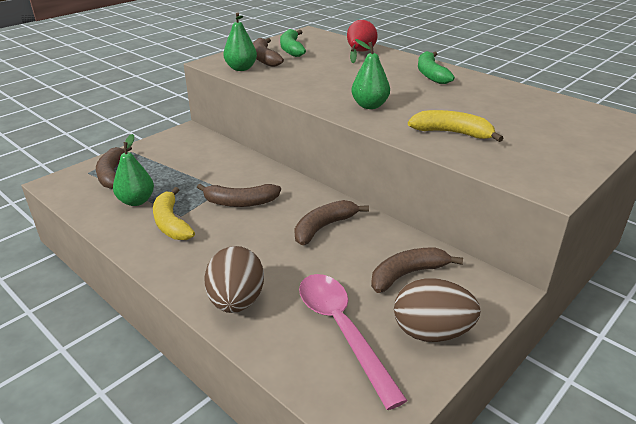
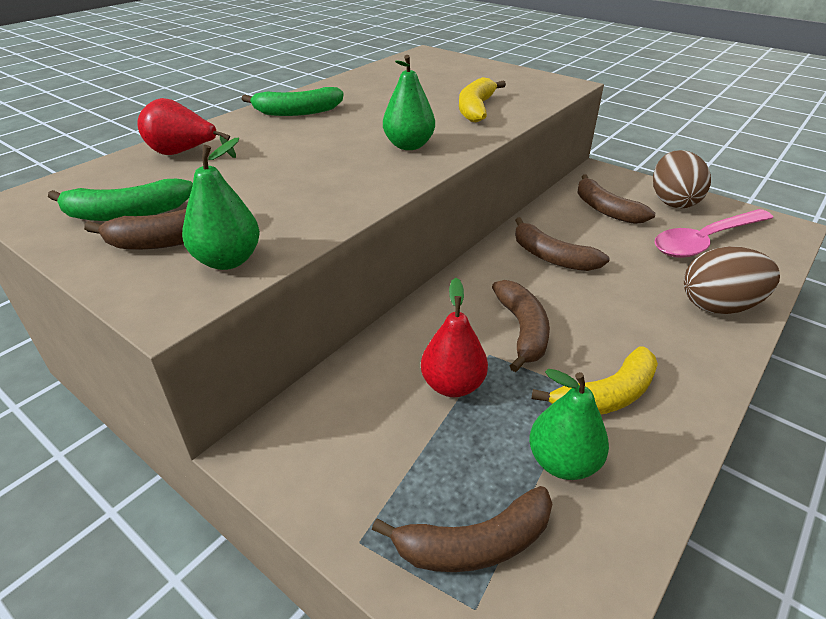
camera: 95 degrees left, 5 degrees up
(203, 175) = (453, 385): none -> red pear

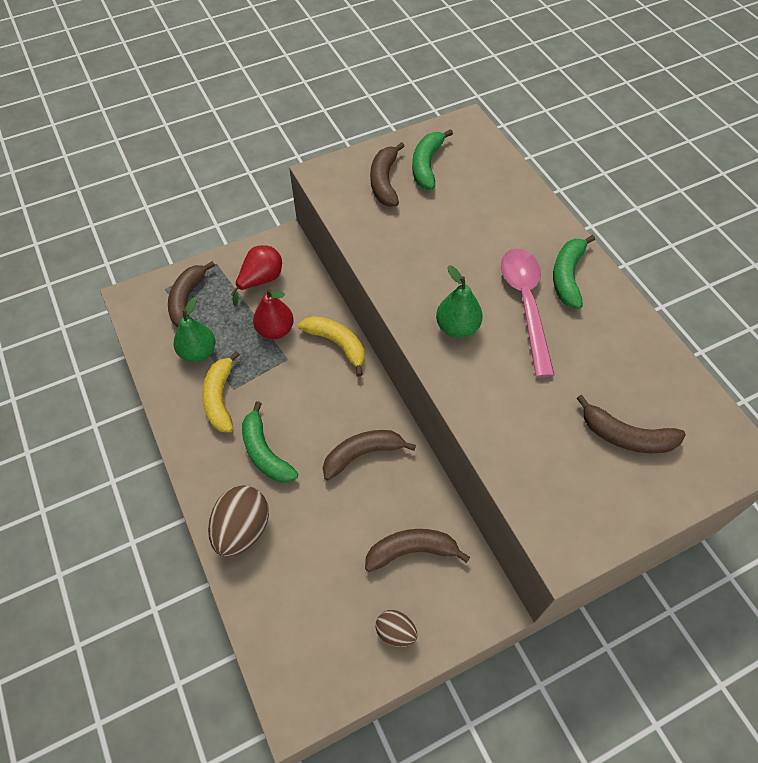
camera: 115 degrees right, 20 degrees up
(184, 153) = (507, 197): red pear -> red pear (261, 280)
(228, 260) = (348, 198): green pear -> none
(476, 109) = (520, 414): yellow banana -> yellow banana (337, 344)
(522, 330) = (296, 387): brown banana -> brown banana (626, 436)
(626, 323) = (265, 452): none -> green banana
(672, 201) = (395, 632): brown egg -> brown egg, size x0.56
(705, 241) = (318, 599): pink spoon -> pink spoon (525, 304)

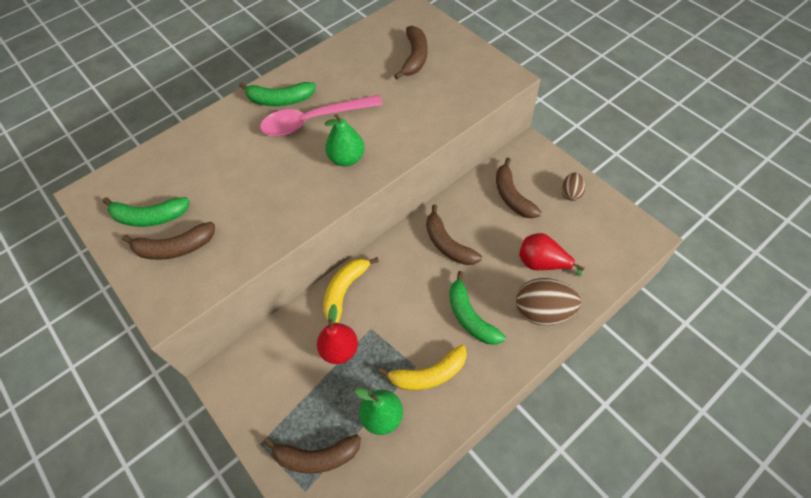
camera: 100 degrees left, 0 degrees up
(261, 280) = (279, 385): red pear -> red pear (542, 263)
(265, 452) = (470, 316): green banana -> green banana turned 105 degrees clockwise

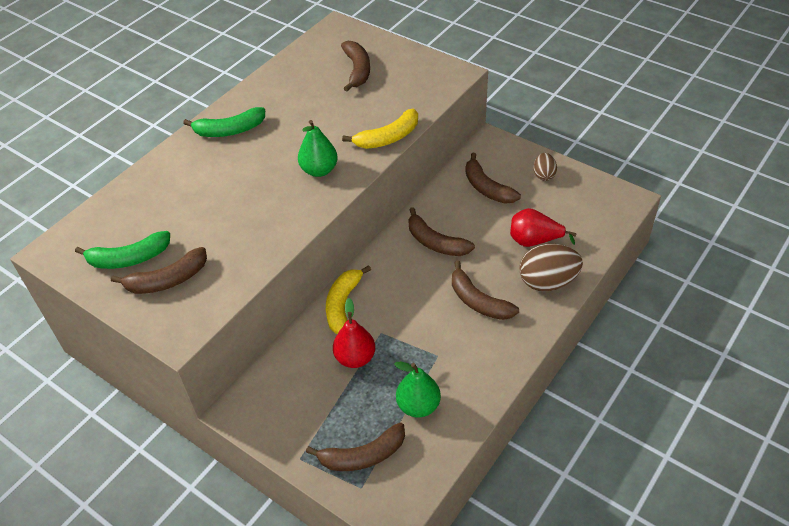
camera: 15 degrees left, 10 degrees down
(313, 121) = (272, 143): pink spoon -> none
(429, 374) = (453, 359): yellow banana -> yellow banana (388, 138)
(470, 316) = (478, 301): green banana -> brown banana

